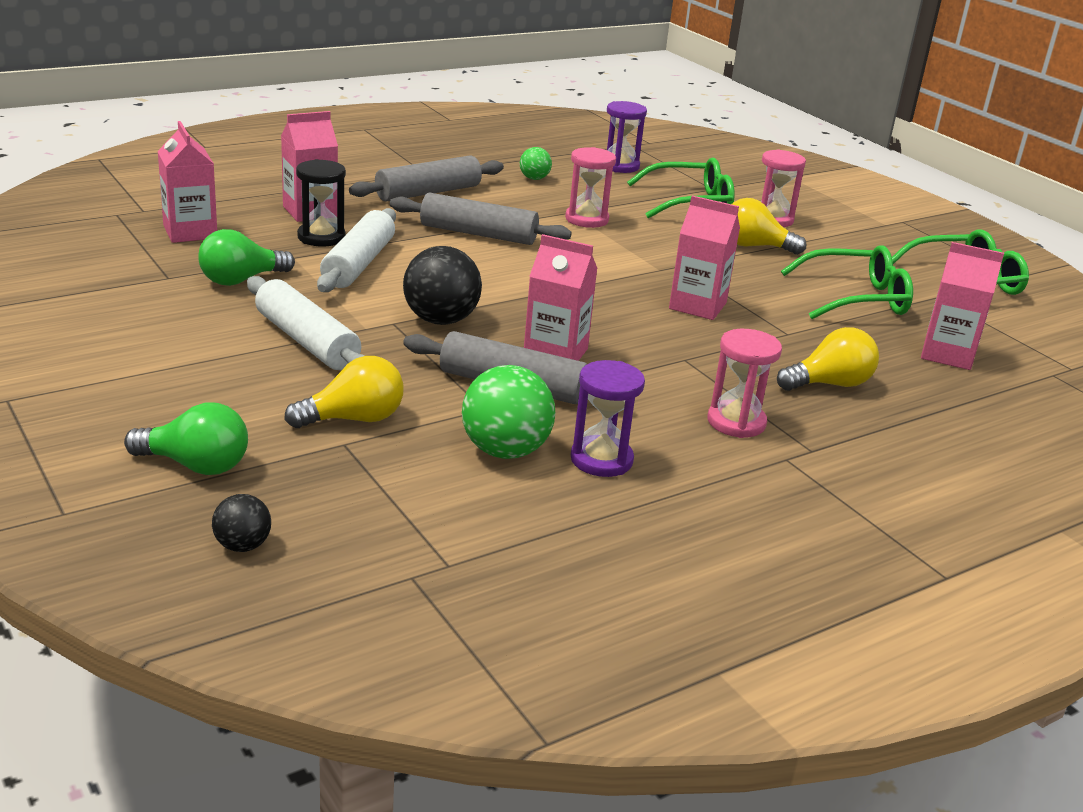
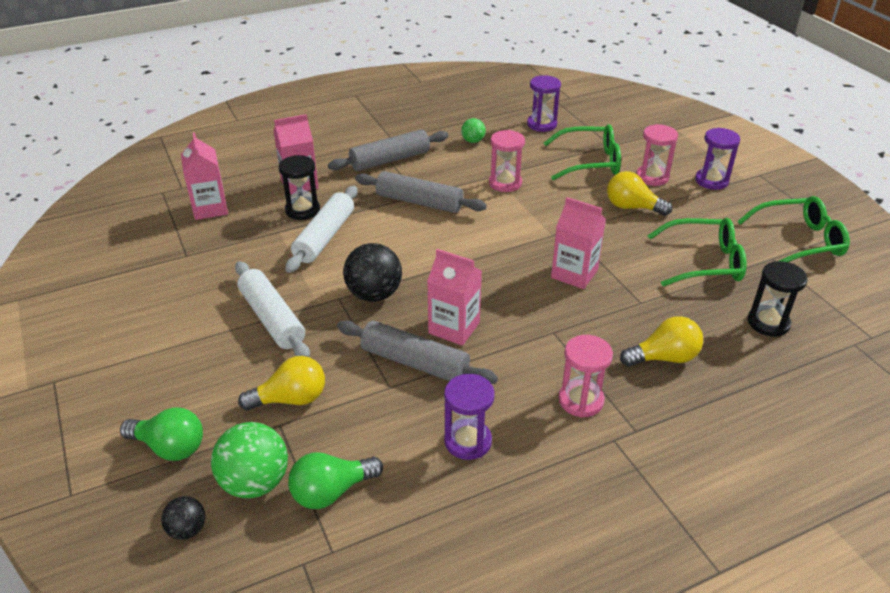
camera: 10 degrees right, 10 degrees up
(241, 280) = (237, 256): green light bulb -> green light bulb (331, 492)
(505, 451) = (396, 432): green ball -> green ball (255, 482)
(846, 225) = (711, 181): none -> purple hourglass
(947, 354) = (768, 323): pink carton -> black hourglass

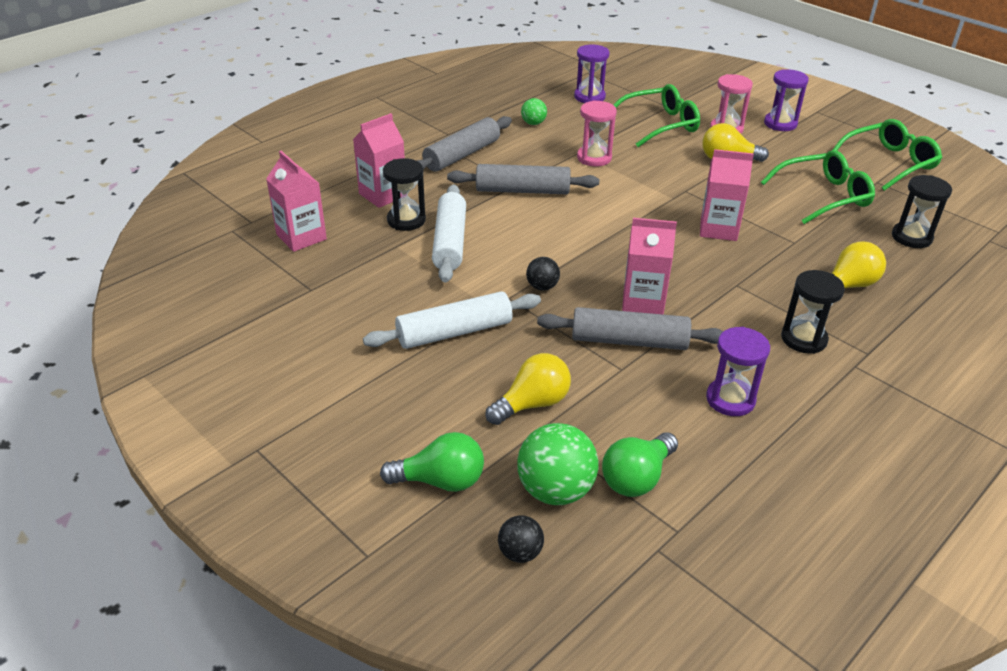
camera: 20 degrees left, 0 degrees up
(272, 318) = (454, 332): white rolling pin -> white rolling pin turned 60 degrees counterclockwise
(374, 294) = (542, 287): black ball -> black ball, size x0.54
(581, 400) = (803, 339): pink hourglass -> black hourglass

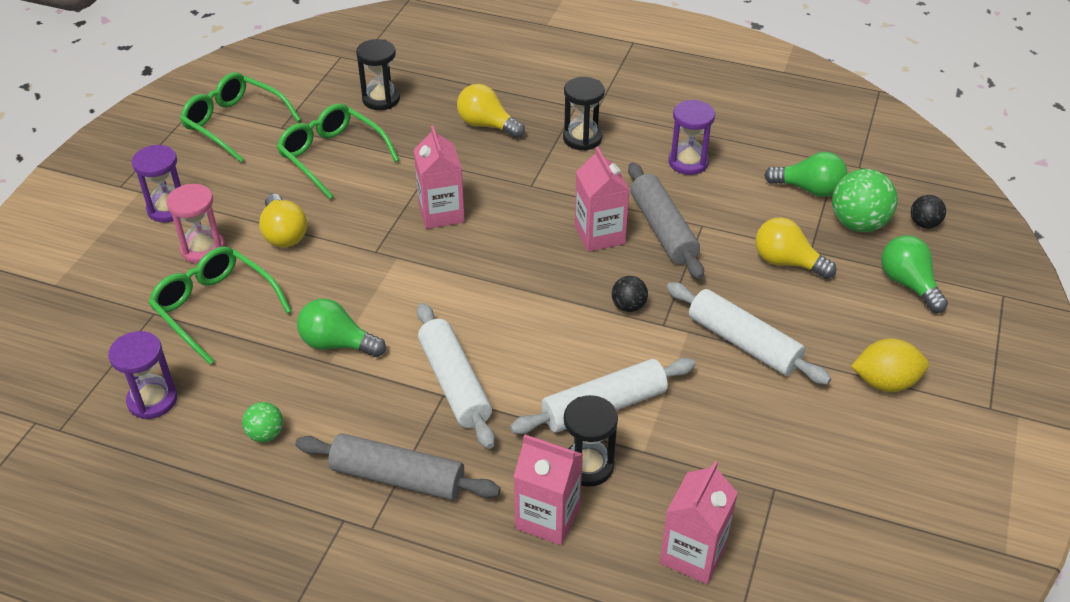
camera: 115 degrees left, 5 degrees up
(343, 395) = (885, 382): none -> yellow lemon
(522, 190) = (454, 383): grey rolling pin -> white rolling pin
(594, 158) = (337, 344): pink hourglass -> green light bulb

